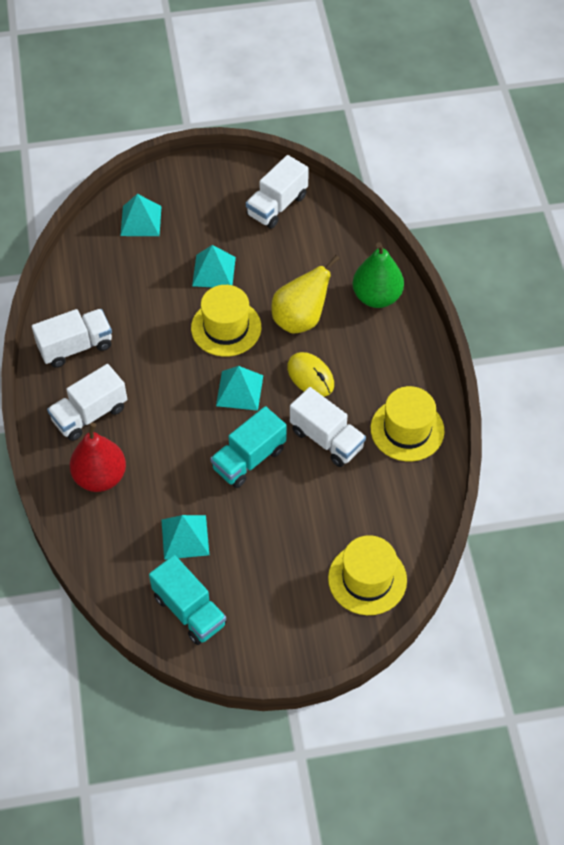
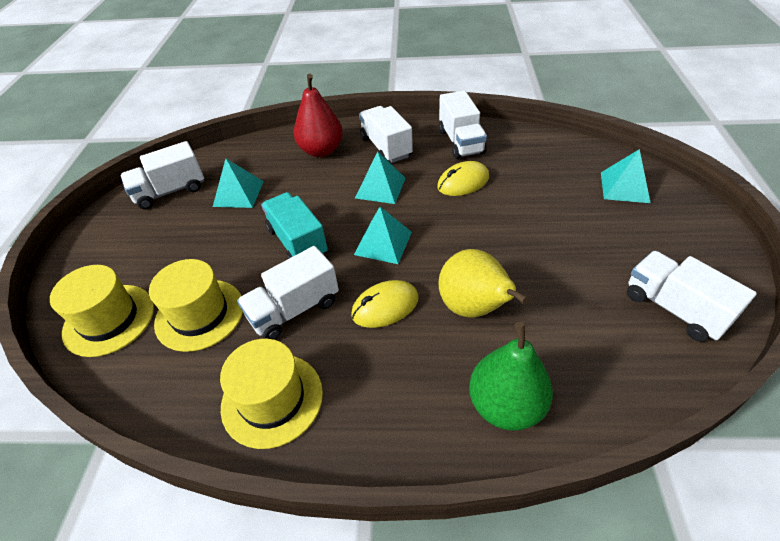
camera: 105 degrees right, 10 degrees down
(145, 339) = (463, 182): none -> yellow mouse
(189, 610) = (170, 191): turquoise truck -> white truck
(214, 271) = (552, 237): turquoise pyramid -> turquoise pyramid (380, 187)
(226, 327) = (469, 240): yellow hat -> yellow hat (199, 314)

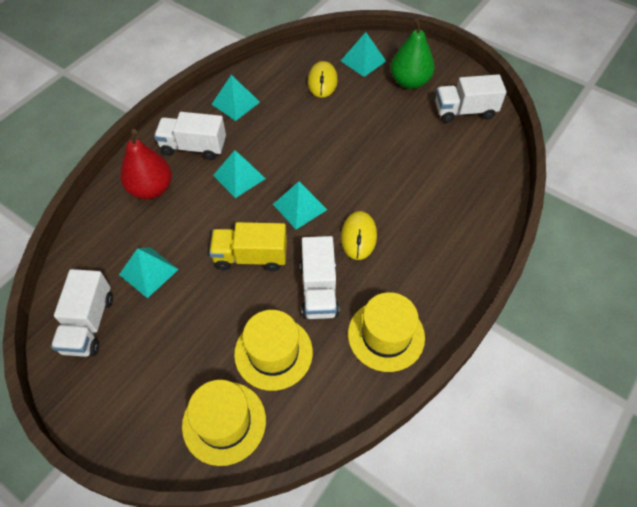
camera: 60 degrees left, 10 degrees up
(297, 242) = (251, 257): turquoise truck -> yellow truck
(461, 142) = (235, 103): white truck -> turquoise pyramid
(463, 182) = (281, 129): yellow mouse -> yellow mouse (322, 82)
(474, 308) = (396, 193): yellow pear -> none
(506, 405) = (471, 221): green pear -> green pear (409, 82)

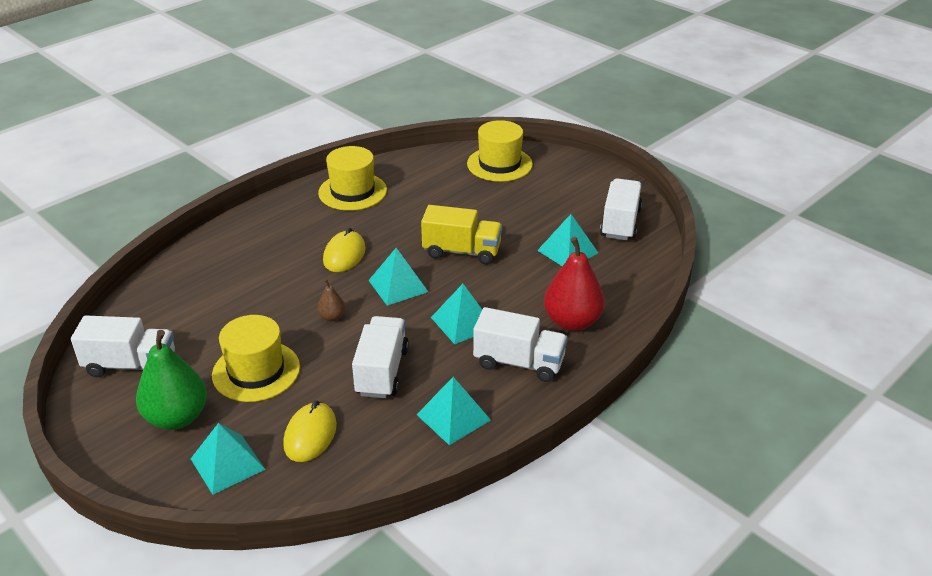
camera: 170 degrees left, 20 degrees down
(273, 352) = (453, 192): yellow hat -> yellow hat (256, 371)
(318, 289) = (401, 223): white truck -> white truck (382, 372)
(343, 168) = (332, 317): none -> brown pear

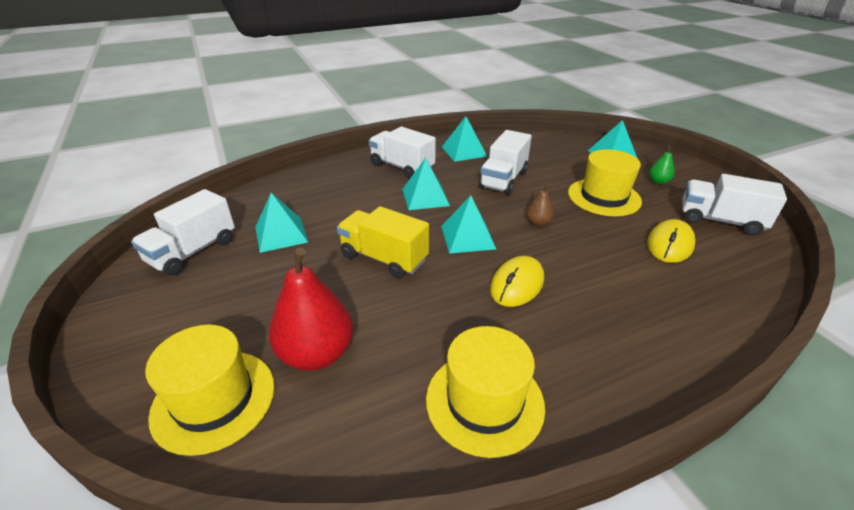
camera: 160 degrees left, 0 degrees up
(177, 417) = (658, 181): green pear -> green pear, size x0.47
(310, 435) = (559, 159): yellow mouse -> yellow mouse (670, 245)
(572, 322) = (341, 181): red pear -> red pear (317, 354)

